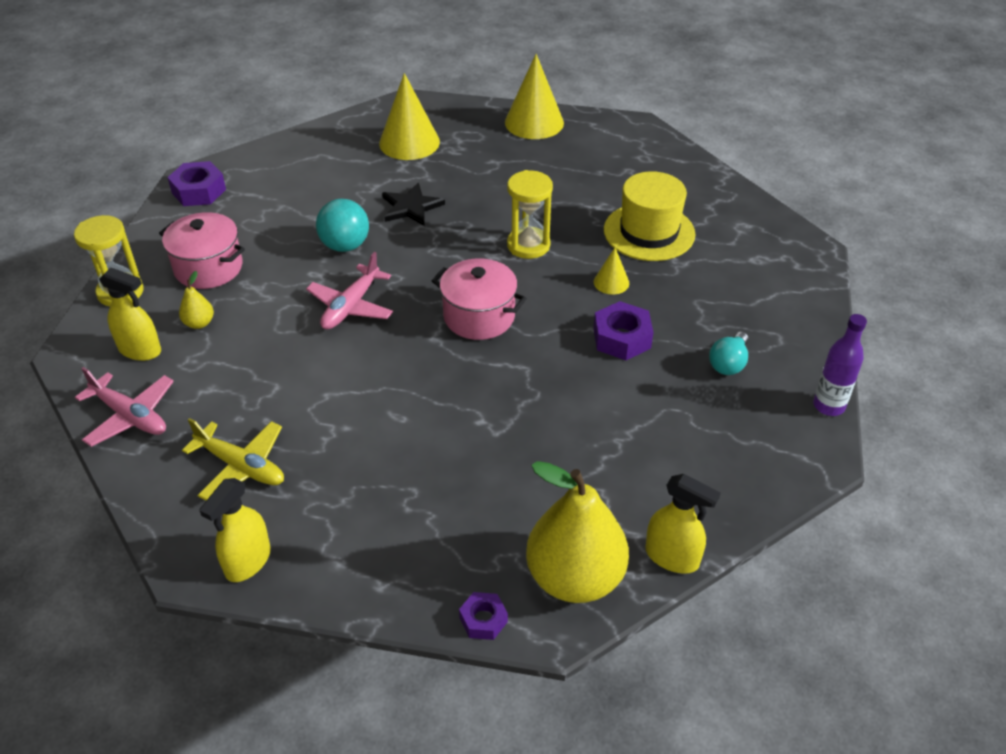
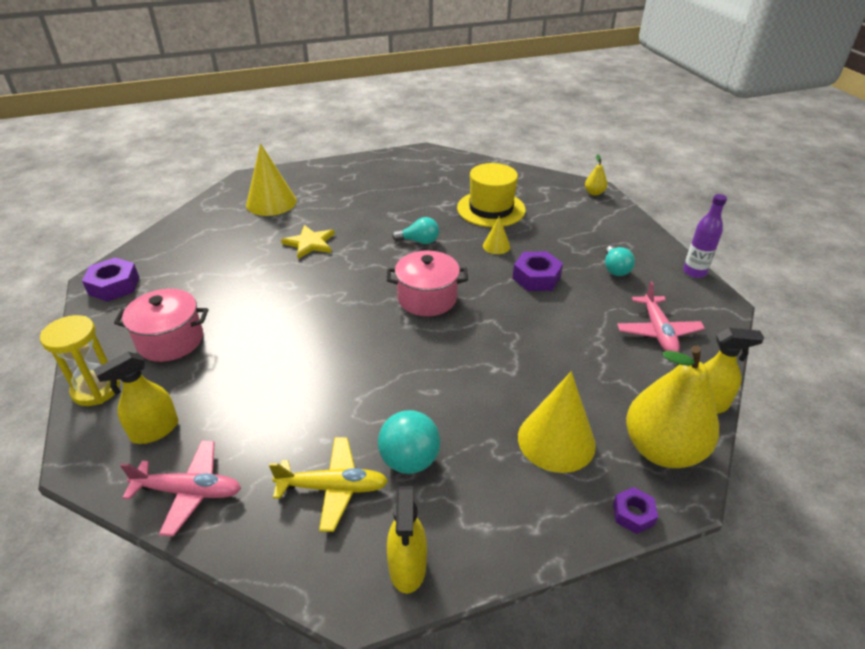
camera: 30 degrees left, 5 degrees down
(140, 350) = (154, 430): yellow spray bottle -> yellow spray bottle turned 150 degrees clockwise
(199, 323) = (197, 386): yellow pear -> yellow pear (594, 193)
(345, 246) = (279, 285): turquoise ball -> turquoise ball (409, 460)
(351, 306) = (322, 326): pink plane -> pink plane (658, 332)
(411, 207) = (310, 243): black star -> yellow star
(528, 245) = (419, 241): yellow hourglass -> turquoise light bulb
(534, 122) = (353, 167): yellow cone -> yellow cone (556, 440)

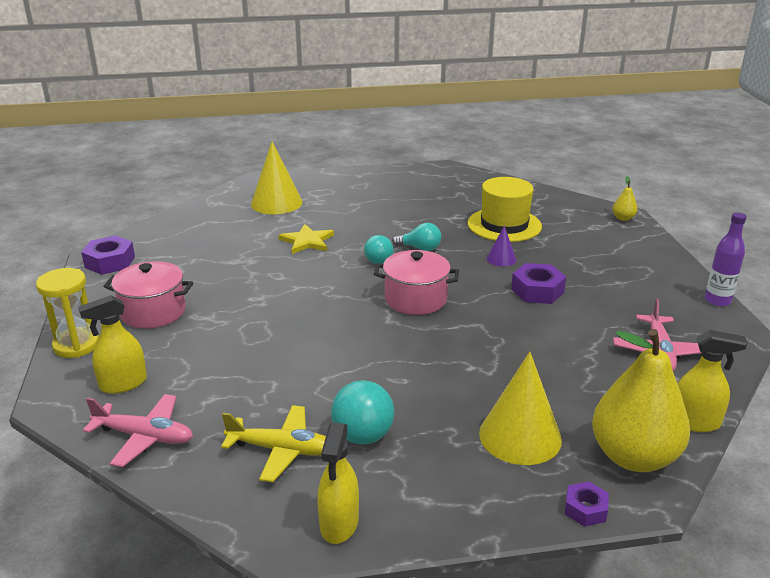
camera: 10 degrees right, 10 degrees down
(496, 246) = (501, 259): yellow cone -> purple cone
(615, 269) = (627, 290): turquoise light bulb -> turquoise light bulb (379, 259)

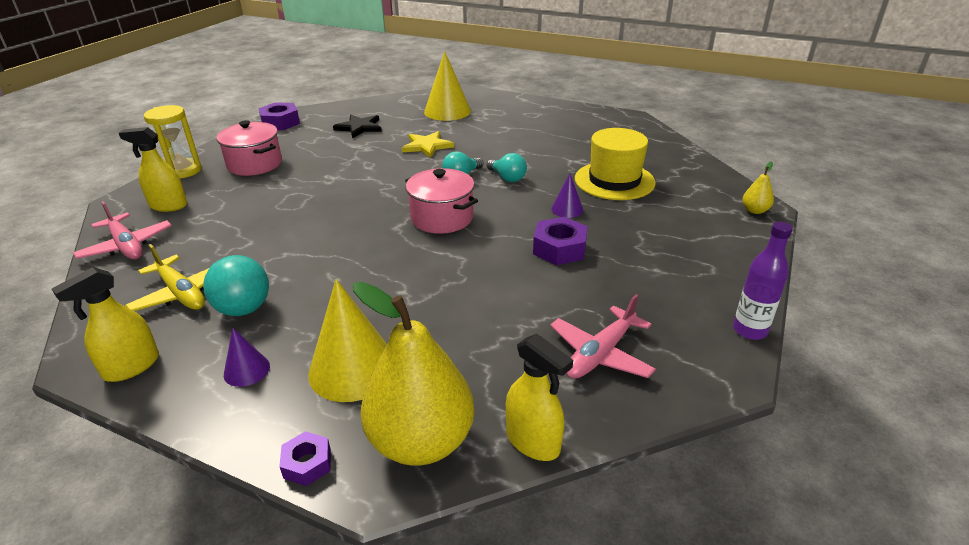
camera: 35 degrees right, 5 degrees up
(210, 242) = (359, 127): none -> black star
(442, 476) = (246, 370): none -> purple cone

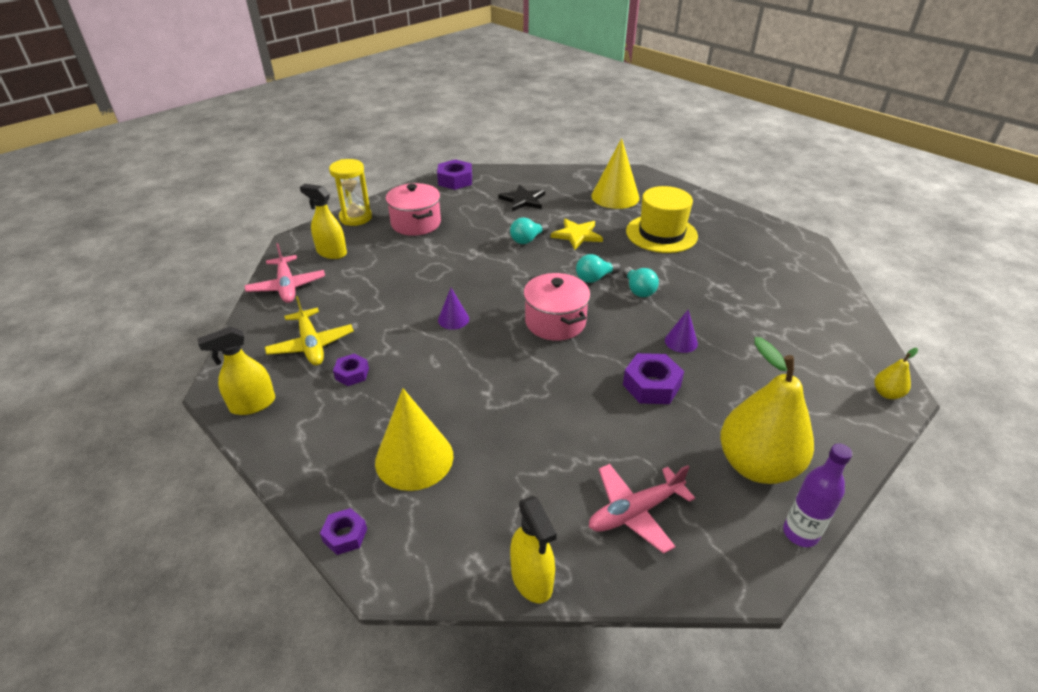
camera: 20 degrees right, 5 degrees up
(244, 309) = (352, 374): turquoise ball -> purple nut
(246, 370) = (333, 434): purple cone -> purple cone (453, 319)
(380, 158) = (527, 240): none -> turquoise light bulb
(421, 441) = (440, 546): yellow pear -> yellow pear (757, 465)
(614, 180) = (747, 319): yellow hat -> yellow hat (661, 234)

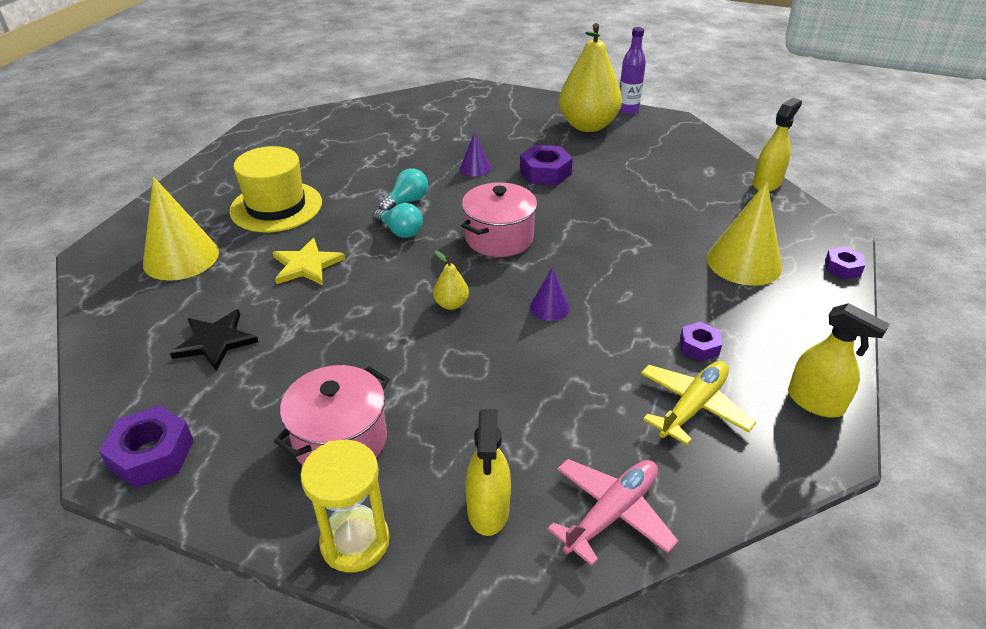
camera: 115 degrees left, 0 degrees up
(527, 240) = (338, 303): turquoise light bulb -> none
(635, 512) = (675, 159): pink plane -> none
(887, 393) = (471, 90): yellow pear -> yellow pear (451, 304)

